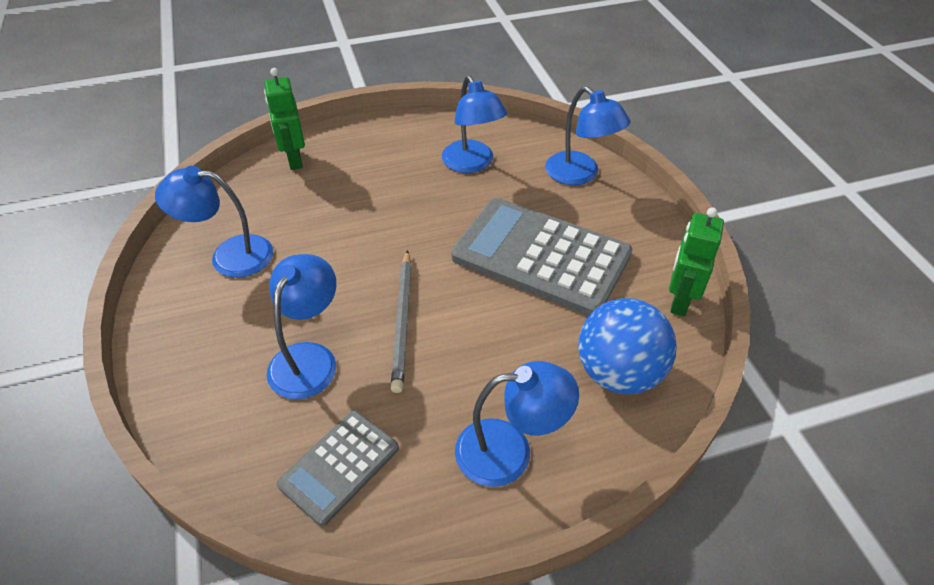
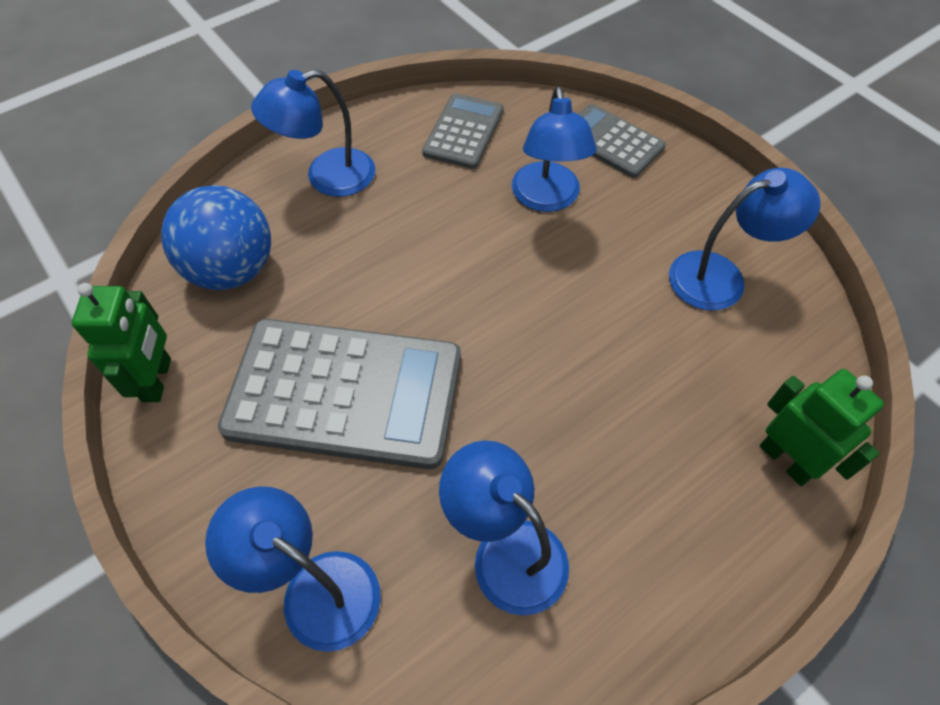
camera: 160 degrees right, 10 degrees up
(200, 402) = (611, 141): none -> grey calculator
(403, 321) = (477, 259): grey pencil -> none

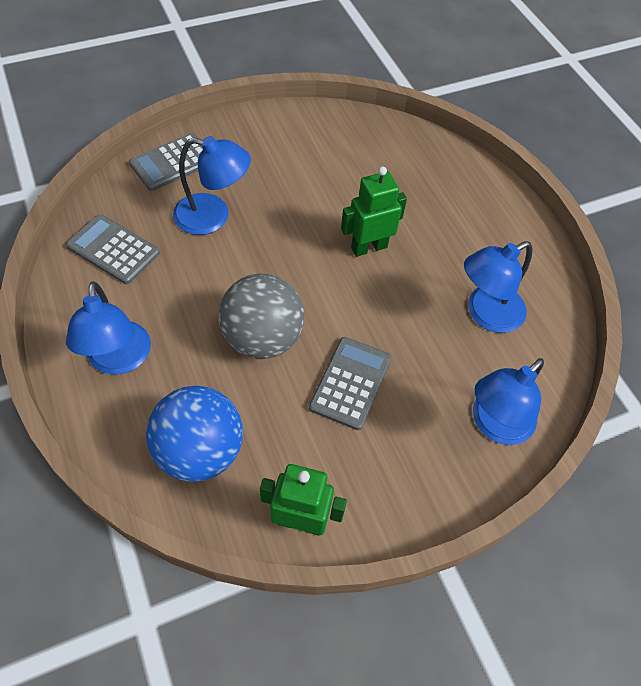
camera: 80 degrees left, 0 degrees up
(345, 393) = (350, 383): grey calculator -> grey calculator, size x0.54
(386, 289) = (262, 338): none -> grey ball
(721, 276) = (319, 148): blue lamp -> none
(786, 460) = (453, 168): green robot -> green robot (369, 247)

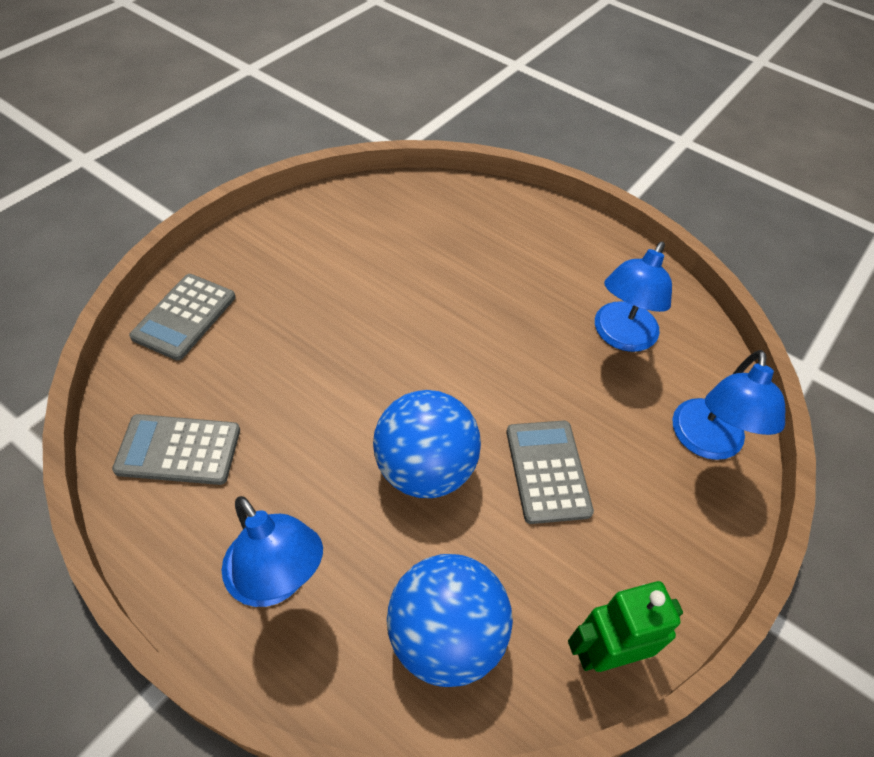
camera: 30 degrees left, 5 degrees down
(213, 216) = (275, 358): blue lamp -> none
(262, 338) = (424, 469): grey ball -> blue ball
(369, 247) = (465, 319): green robot -> none

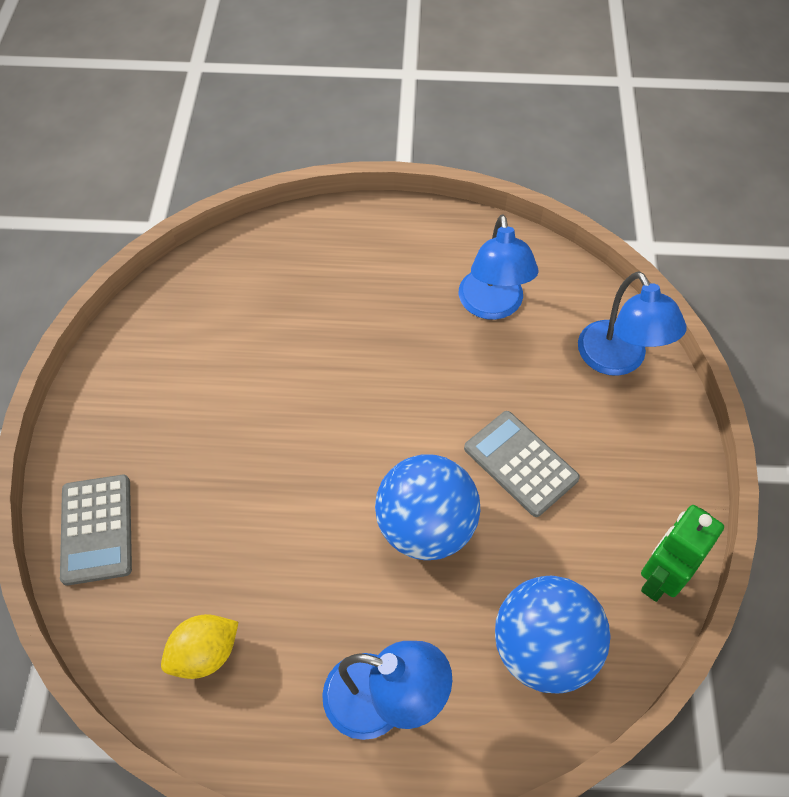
camera: 30 degrees left, 5 degrees up
(178, 450) = (205, 654): grey calculator -> yellow lemon

